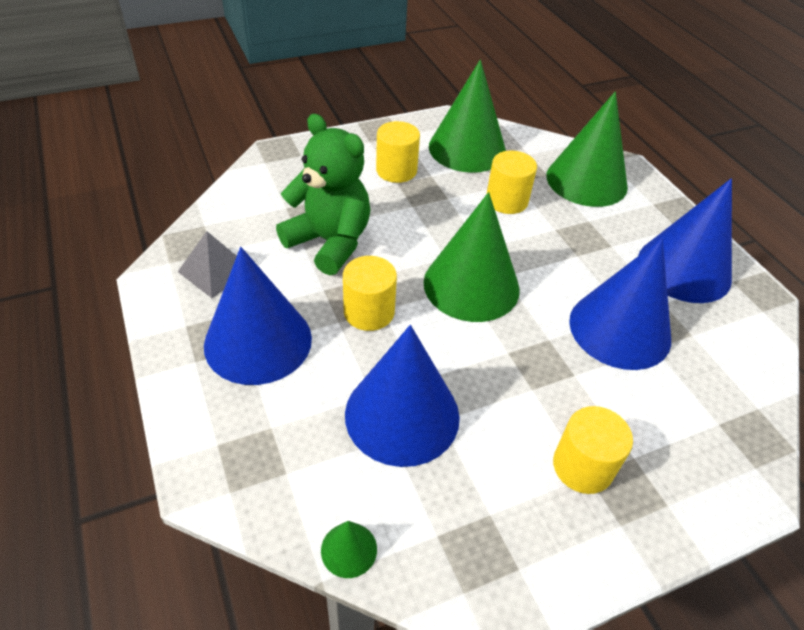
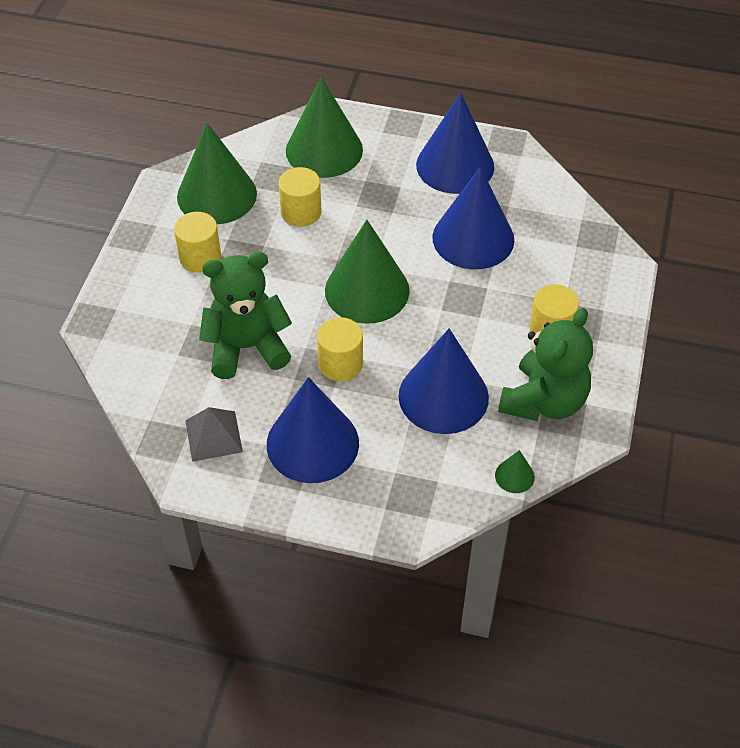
camera: 50 degrees left, 5 degrees up
(480, 518) = (544, 401): none -> green teddy bear

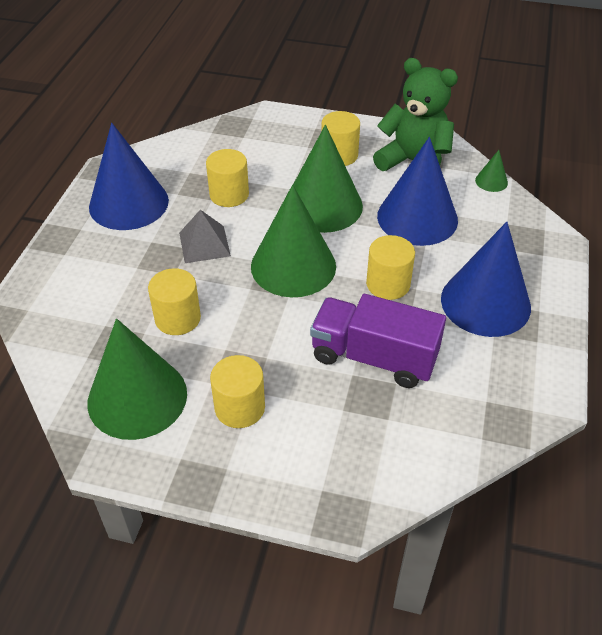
camera: 90 degrees left, 5 degrees down
(214, 436) = (492, 379): grey pyramid -> grey pyramid (204, 244)
(247, 348) = (374, 357): green teddy bear -> purple truck
(324, 150) = (81, 301): green cone -> green cone (323, 205)
(473, 238) = (229, 194): blue cone -> yellow cylinder

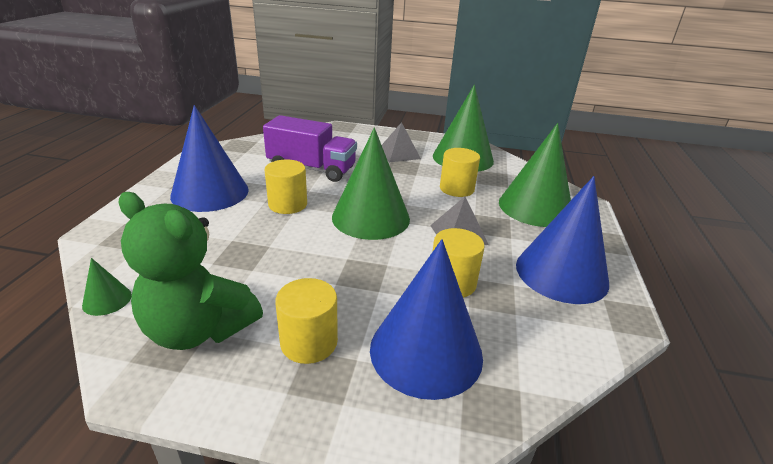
camera: 175 degrees right, 15 degrees down
(239, 407) = (399, 153): yellow cylinder -> grey pyramid
(323, 205) = (339, 270): green cone -> green cone (535, 207)
(417, 218) = (234, 256): blue cone -> blue cone (426, 351)

